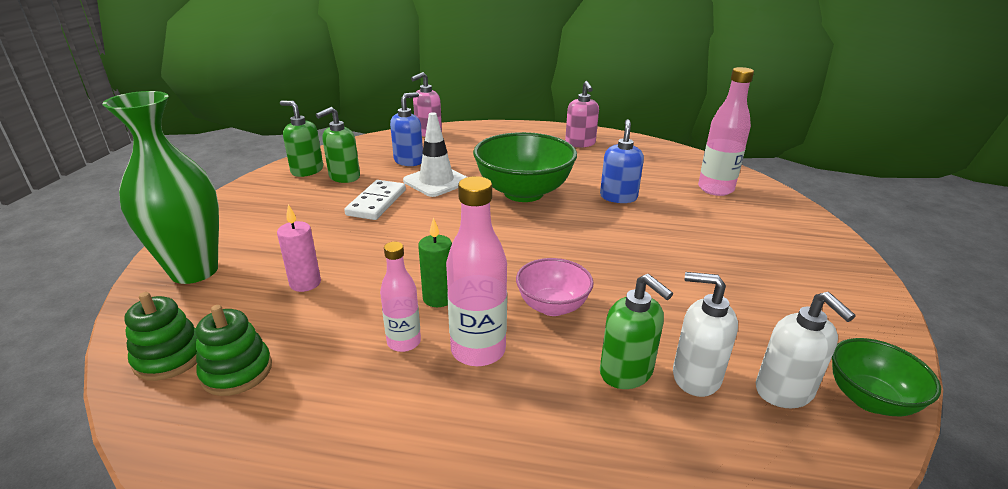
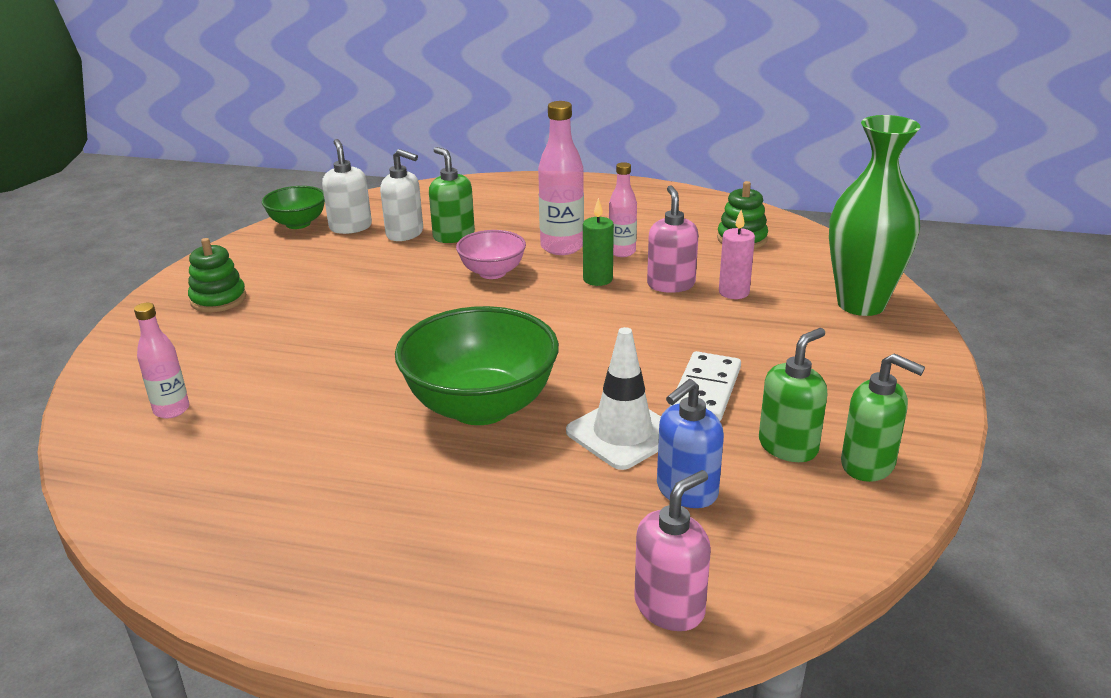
camera: 175 degrees left, 0 degrees up
(169, 357) = (801, 246): green stacking toy -> green stacking toy (218, 299)
(580, 143) = (310, 550): pink soap dispenser -> pink soap dispenser (671, 284)
(618, 197) = (338, 396): blue soap dispenser -> none
(715, 189) = (171, 410): pink bottle -> pink bottle, size x0.62

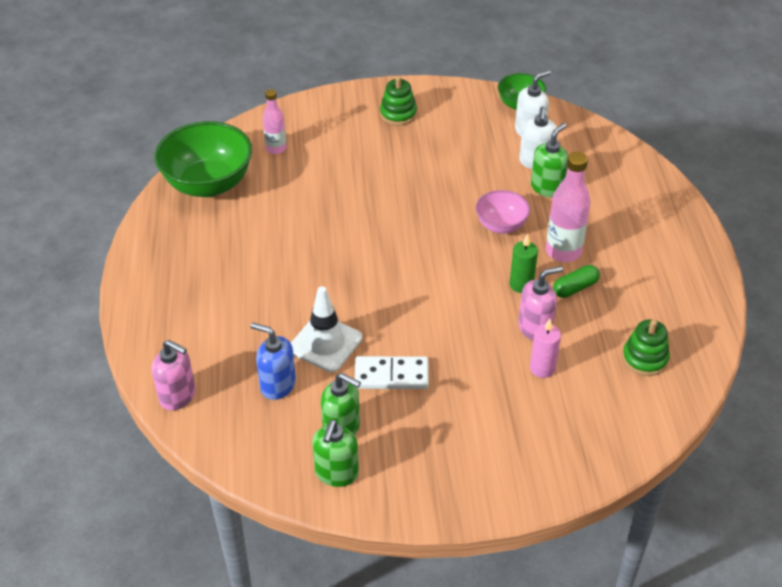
camera: 70 degrees right, 15 degrees up
(481, 406) = (328, 271): green bowl -> green bowl (208, 184)
(622, 252) = (575, 288): pink bottle -> green capsule
(861, 304) = (564, 453): green vase -> none

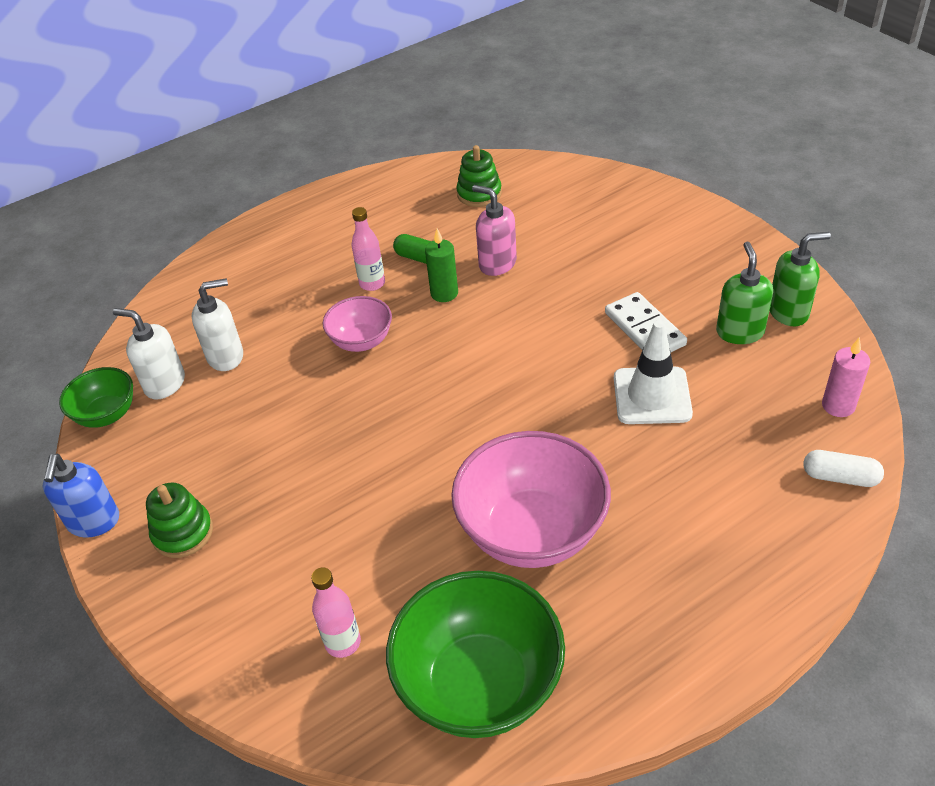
camera: 115 degrees left, 0 degrees up
(178, 396) = (840, 477): pink soap dispenser -> white capsule
(275, 239) = (532, 532): none -> pink bowl
(277, 385) = (740, 404): blue soap dispenser -> blue soap dispenser (94, 522)
(542, 368) = (544, 242): pink candle -> pink candle (838, 406)
(547, 188) = (271, 331): green soap dispenser -> none
(563, 251) = (372, 283): pink bottle -> pink bottle, size x0.62

